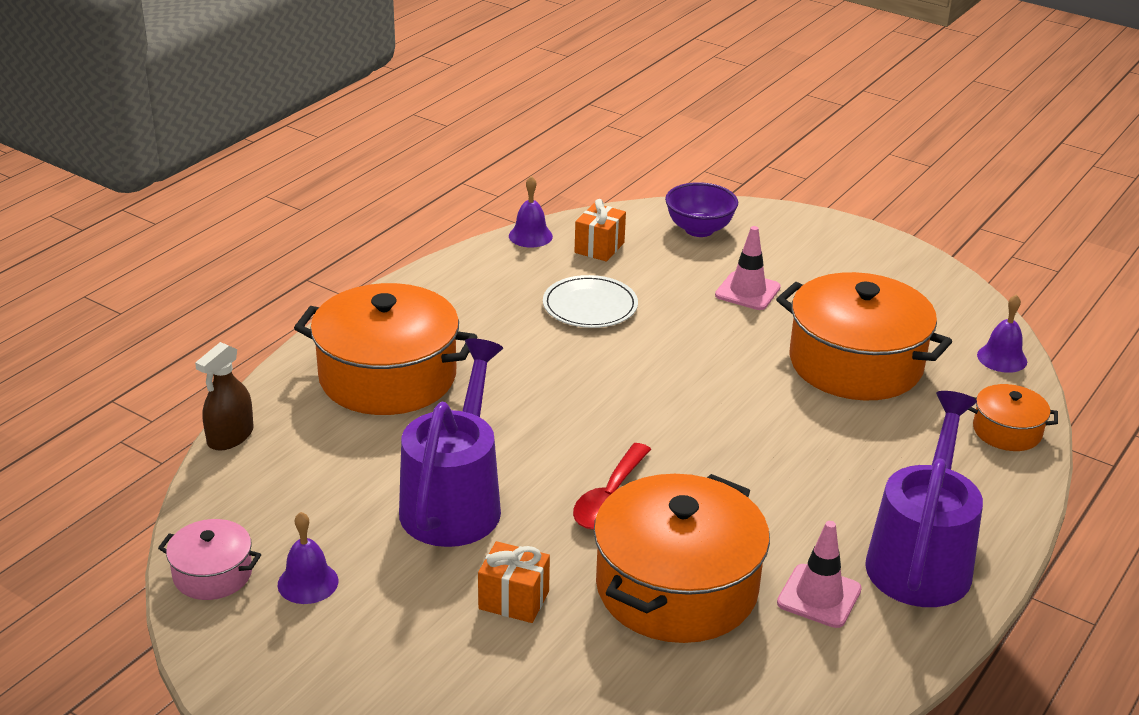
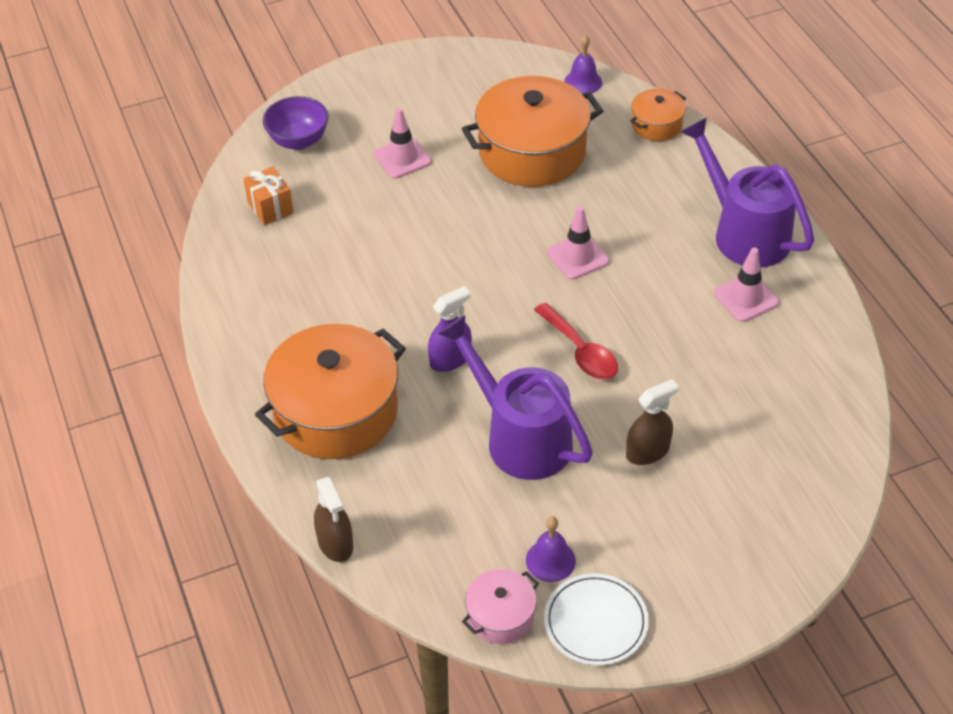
camera: 55 degrees left, 15 degrees up
(514, 600) = (647, 451): orange gift -> brown spray bottle
(516, 418) = (450, 359): none -> purple spray bottle
(530, 236) = (215, 239): purple bell -> none
(590, 306) = (344, 251): white plate -> white plate (595, 622)
(676, 588) = (692, 362): orange pot -> none
(742, 448) = (577, 257): none -> pink traffic cone

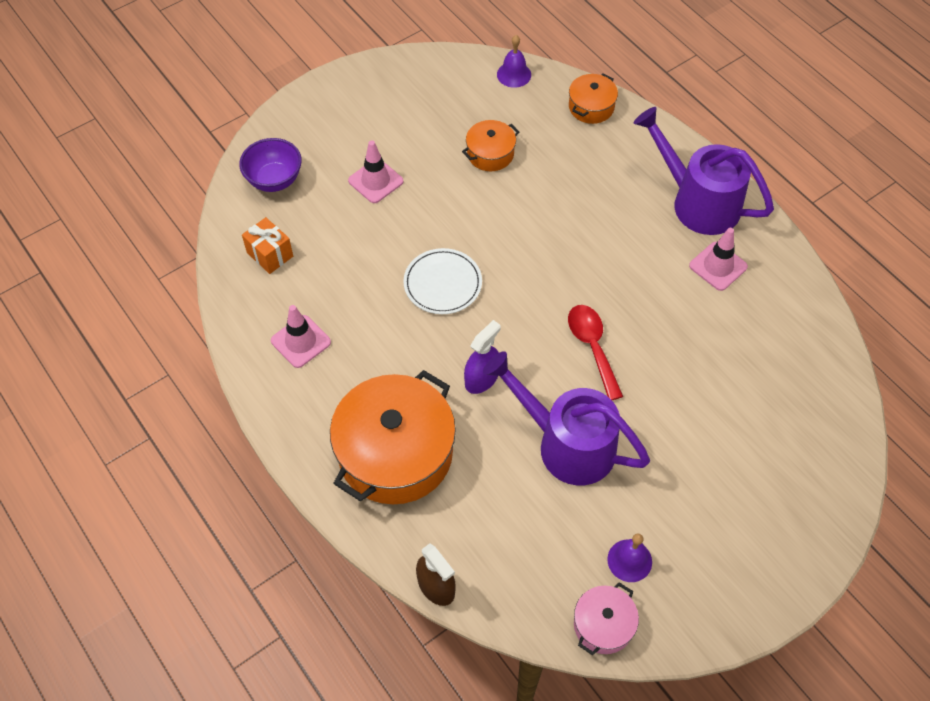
camera: 15 degrees left, 10 degrees up
(532, 152) = (490, 154): orange pot -> orange pot, size x0.48
(577, 257) = (562, 253): pink traffic cone -> pink traffic cone (301, 341)
(580, 351) = (592, 347): red spoon -> red spoon turned 150 degrees counterclockwise
(595, 622) = (686, 611): white plate -> white plate (442, 283)
(647, 451) = (680, 434): brown spray bottle -> none

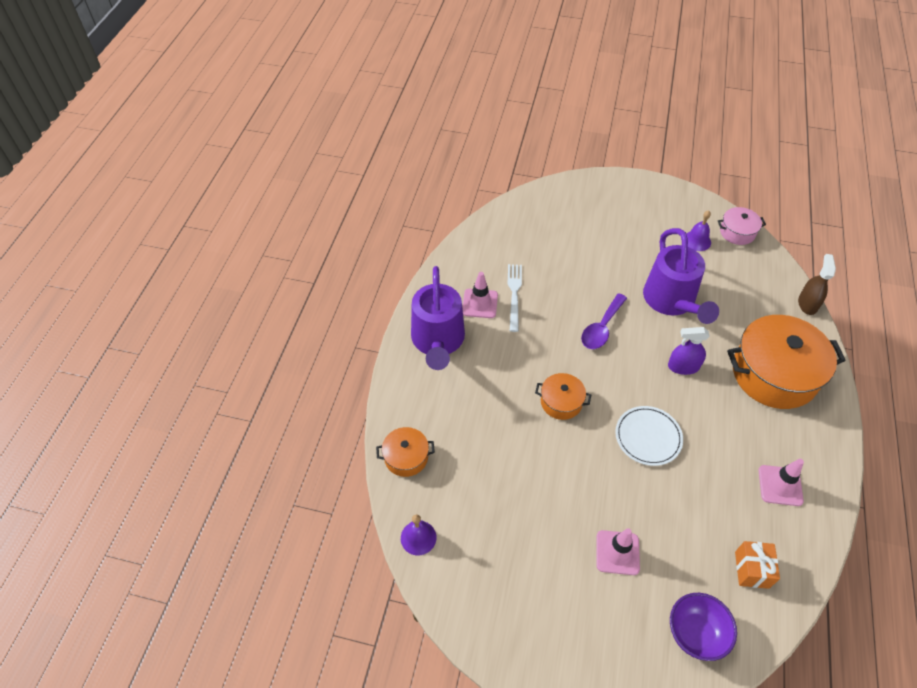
camera: 130 degrees left, 5 degrees down
(490, 154) = (514, 492): orange pot -> orange pot (561, 402)
(592, 347) = (601, 328): red spoon -> purple spoon
(705, 304) = (514, 294): none -> white fork

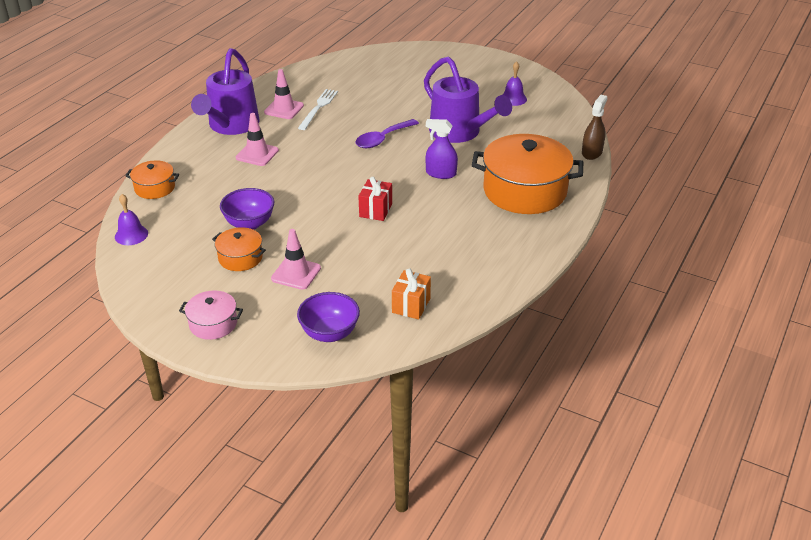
camera: 15 degrees right, 15 degrees down
(533, 489) = (249, 224): none -> purple bowl
(561, 402) = (312, 177): orange pot -> orange pot (240, 258)
(648, 437) = (376, 210): white plate -> red gift
(672, 302) = (460, 133): purple watering can -> purple watering can turned 45 degrees counterclockwise
(737, 232) = (556, 98): pink pot -> pink pot (213, 324)
(780, 485) = (477, 259): pink traffic cone -> pink traffic cone (257, 154)

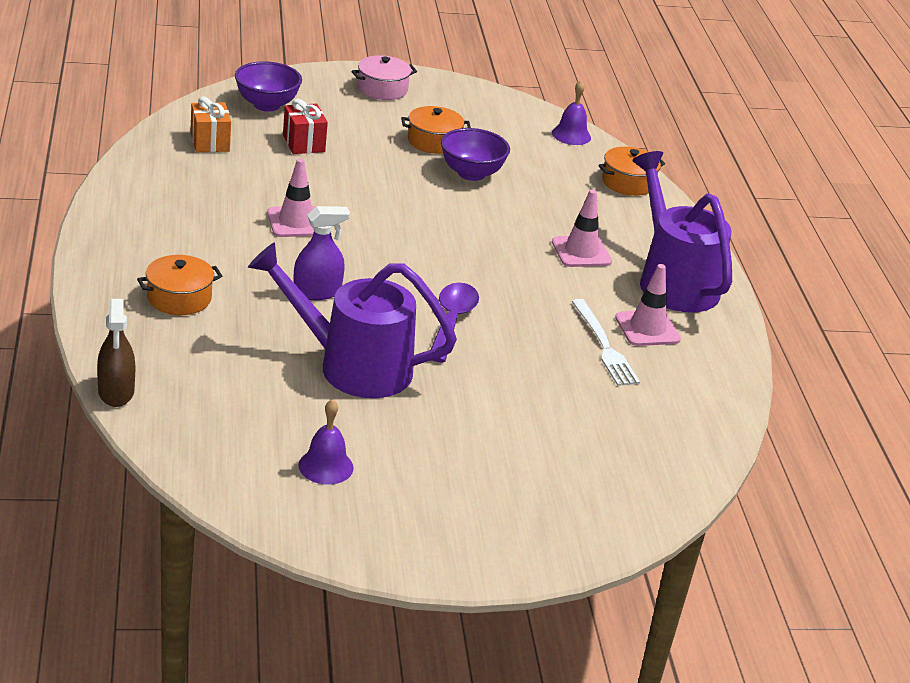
camera: 140 degrees right, 5 degrees down
(296, 273) = (359, 141): pink traffic cone -> pink traffic cone (296, 222)
(376, 210) = (349, 223): red gift -> red gift (303, 143)
(524, 191) = (179, 298): orange pot -> orange pot, size x0.48

